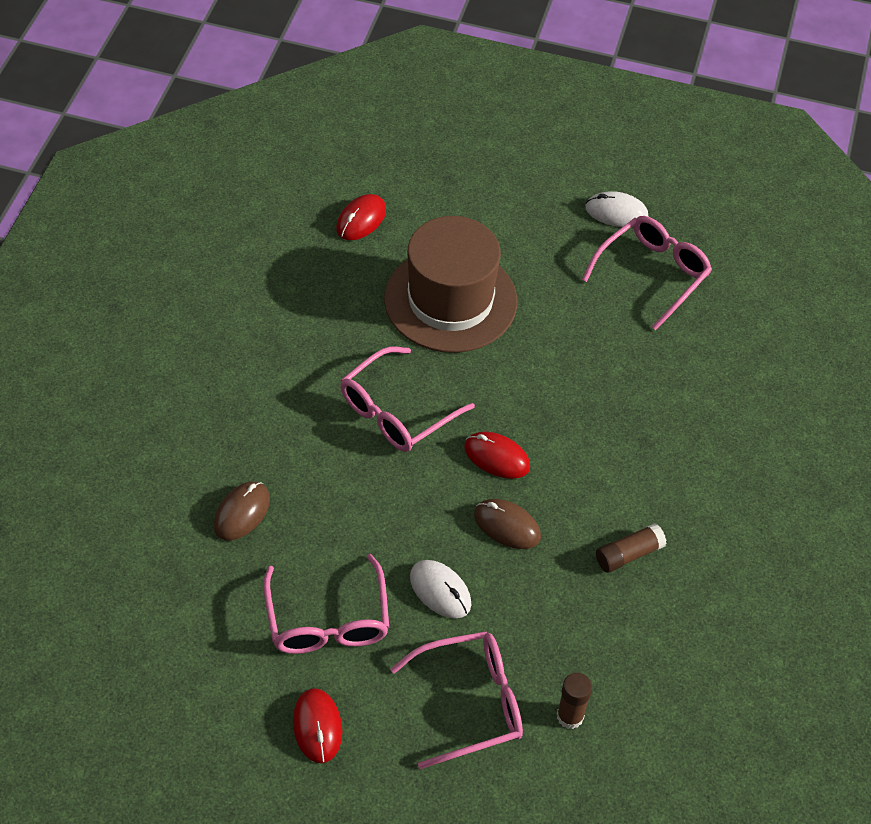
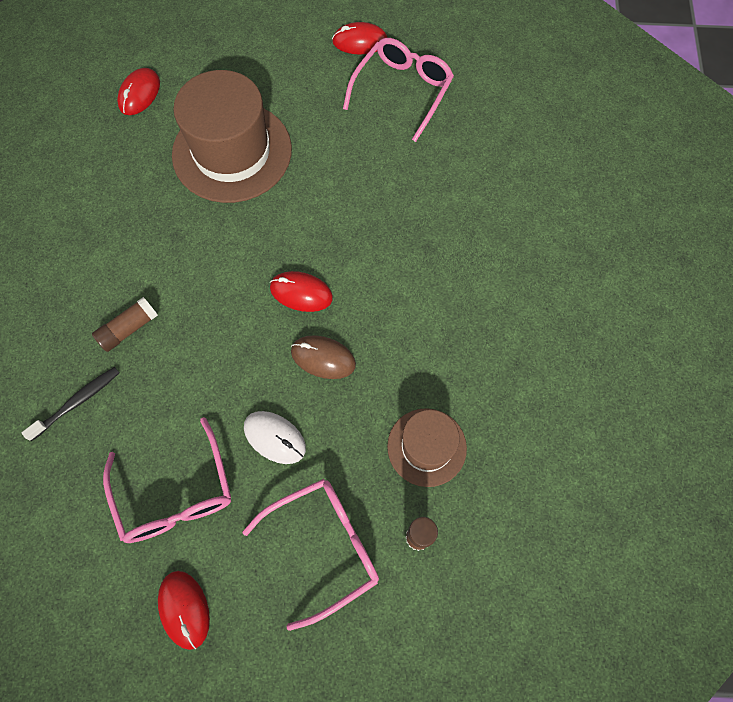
camera: 10 degrees left, 15 degrees up
(242, 512) = (77, 402): brown mouse -> black toothbrush
(396, 411) = (203, 269): pink glasses -> none
(598, 634) = (426, 447): none -> brown hat
(616, 212) = (360, 41): white mouse -> red mouse
(628, 554) = (437, 360): brown glue stick -> brown glue stick (128, 329)

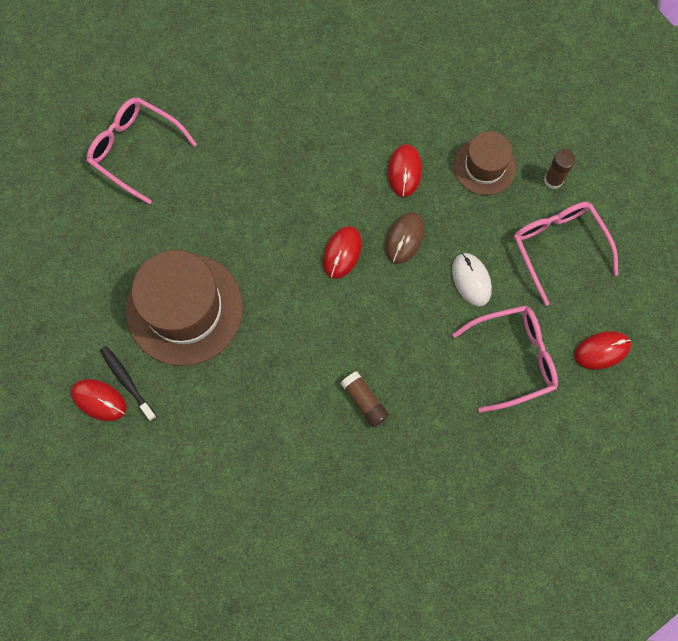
camera: 85 degrees left, 5 degrees up
(77, 402) = (431, 443): black toothbrush -> black toothbrush (127, 382)
(274, 438) = (471, 280): white mouse -> white mouse turned 60 degrees counterclockwise
(360, 41) = (67, 183): red mouse -> red mouse (404, 171)

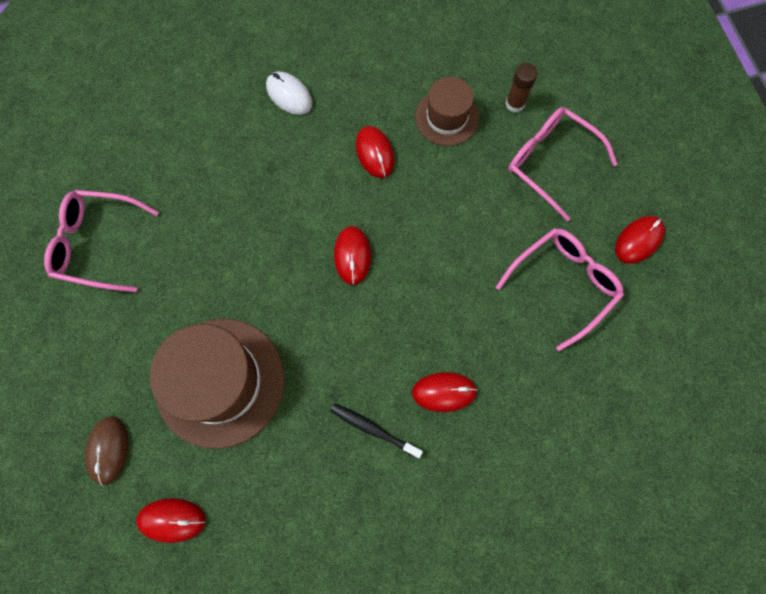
camera: 25 degrees left, 0 degrees up
(127, 382) = (193, 486): black toothbrush -> black toothbrush (374, 429)
(364, 401) = (444, 392): brown glue stick -> red mouse
(404, 238) = (405, 216): brown mouse -> brown mouse (108, 450)
(471, 280) = (487, 227): white mouse -> white mouse (289, 95)

